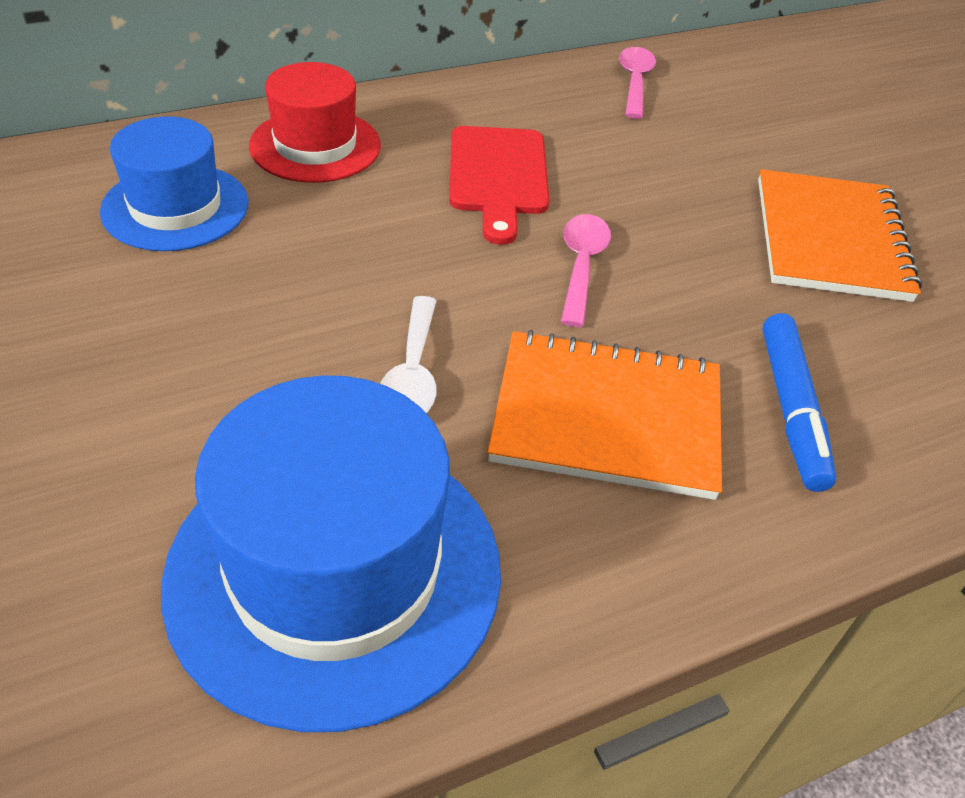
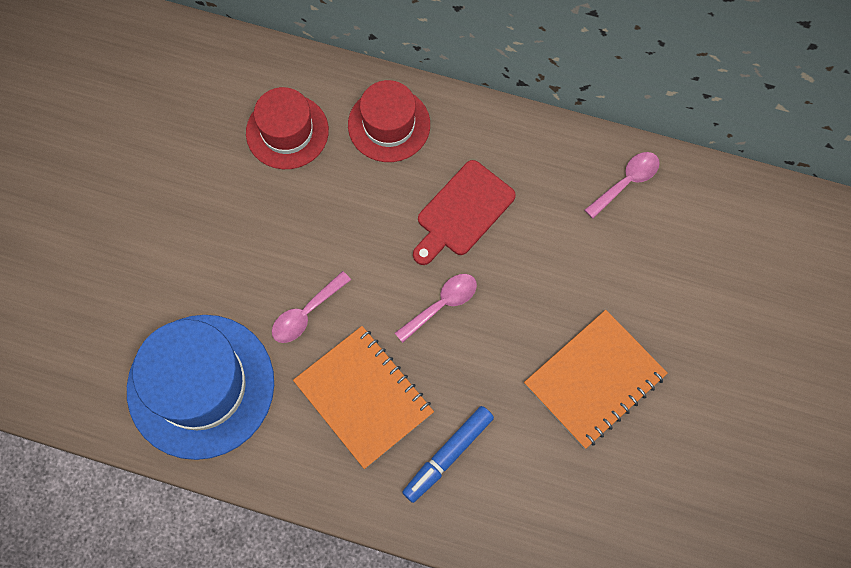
camera: 45 degrees right, 25 degrees up
(175, 207) = (287, 131): blue hat -> red hat
(412, 373) = (306, 313): white spoon -> pink spoon

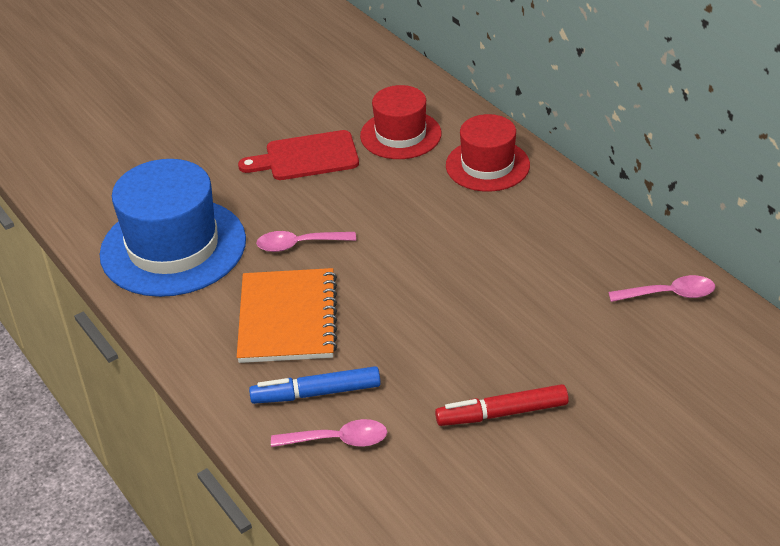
camera: 40 degrees right, 30 degrees down
(442, 304) = (415, 293): pink spoon -> pink spoon (338, 440)
(462, 212) = (495, 245): red cutting board -> red cutting board (306, 157)
(594, 380) = (502, 413): orange notebook -> red marker

